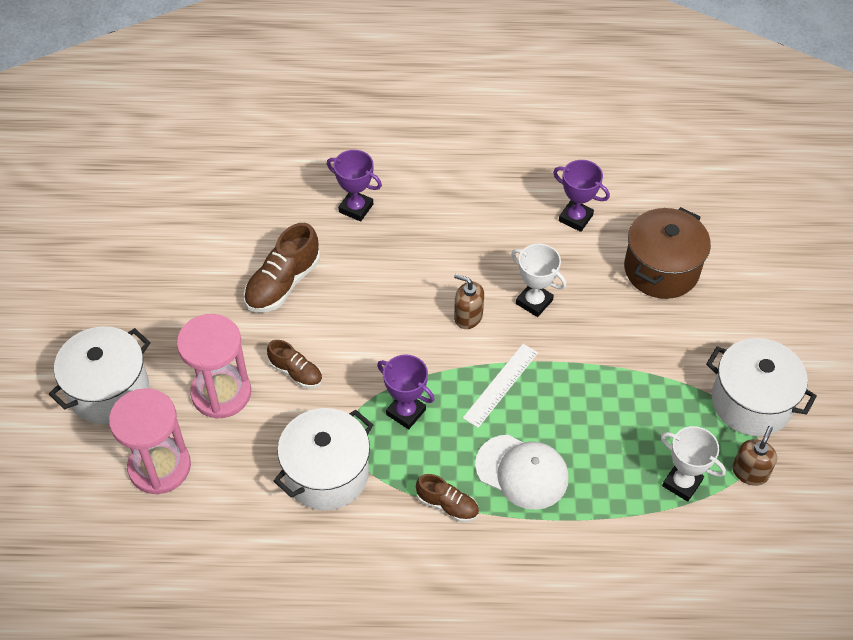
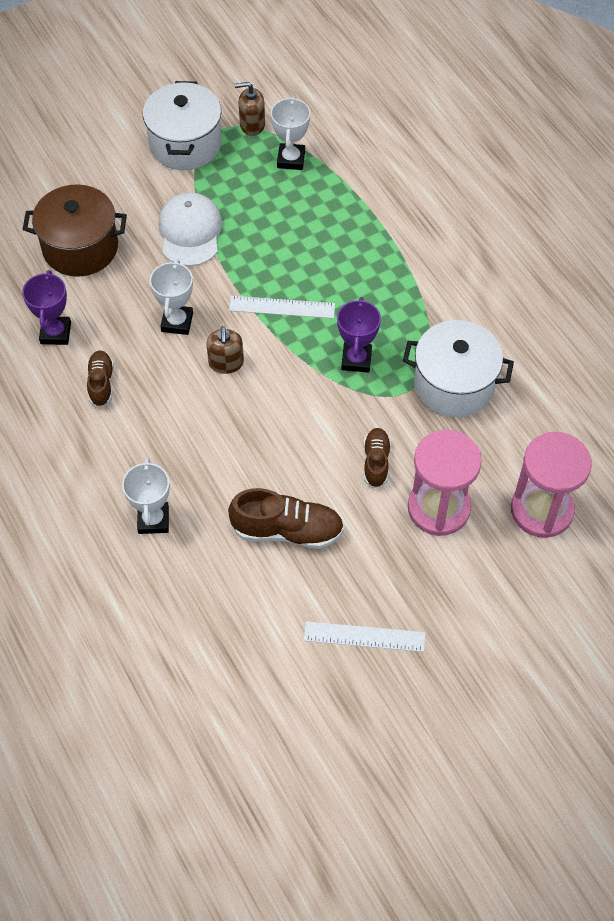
camera: 120 degrees left, 5 degrees up
(109, 390) = (504, 603): white pot -> none
(161, 287) = (364, 637): none -> white ruler
(356, 208) = (153, 520): purple trophy -> white trophy
(447, 505) = (419, 291): brown shoe -> brown shoe (101, 383)
(522, 472) = (354, 257): white cap -> white cap (190, 232)

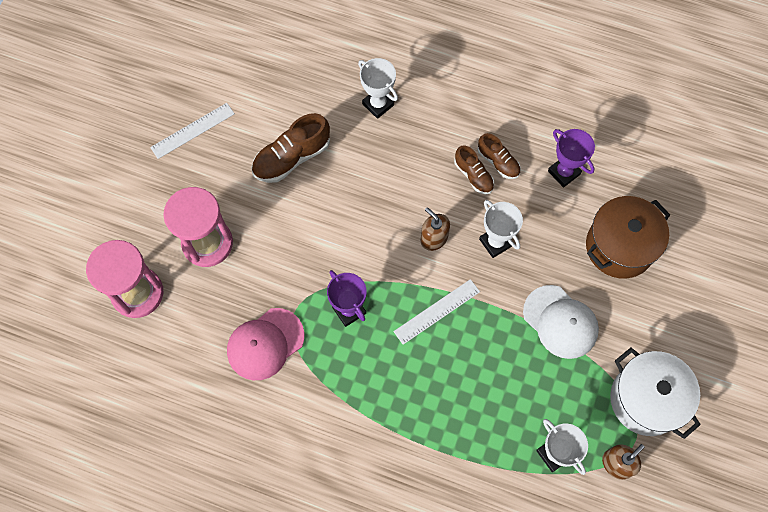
camera: 140 degrees right, 10 degrees up
(376, 462) = (273, 244): brown shoe -> brown shoe (473, 175)
(454, 385) = (265, 344): white pot -> pink cap

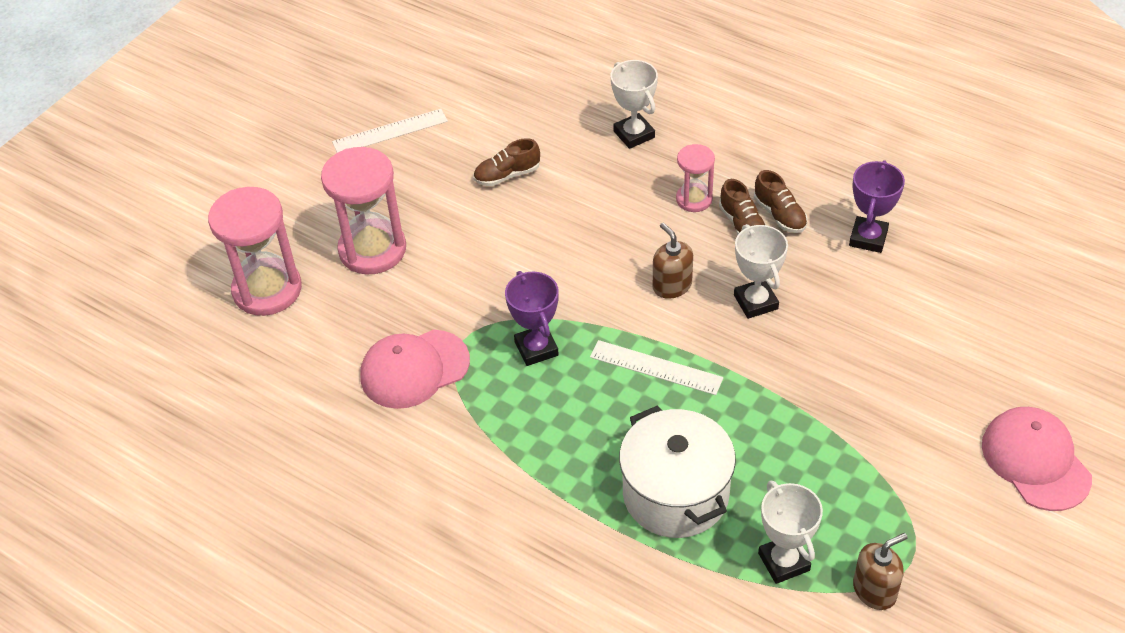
camera: 15 degrees right, 20 degrees down
(292, 158) = (507, 175): brown shoe -> brown shoe, size x0.60
(434, 158) = (694, 199): none -> pink hourglass
(437, 311) = (656, 368): white ruler -> white ruler turned 45 degrees clockwise
(560, 322) = (827, 405): white cap -> none
(564, 172) = (868, 238): purple trophy -> purple trophy turned 45 degrees clockwise
(619, 246) = (930, 331): brown pot -> none
(646, 399) = (934, 517): white pot -> white pot (675, 494)
(704, 341) = (1035, 461): none -> pink cap

